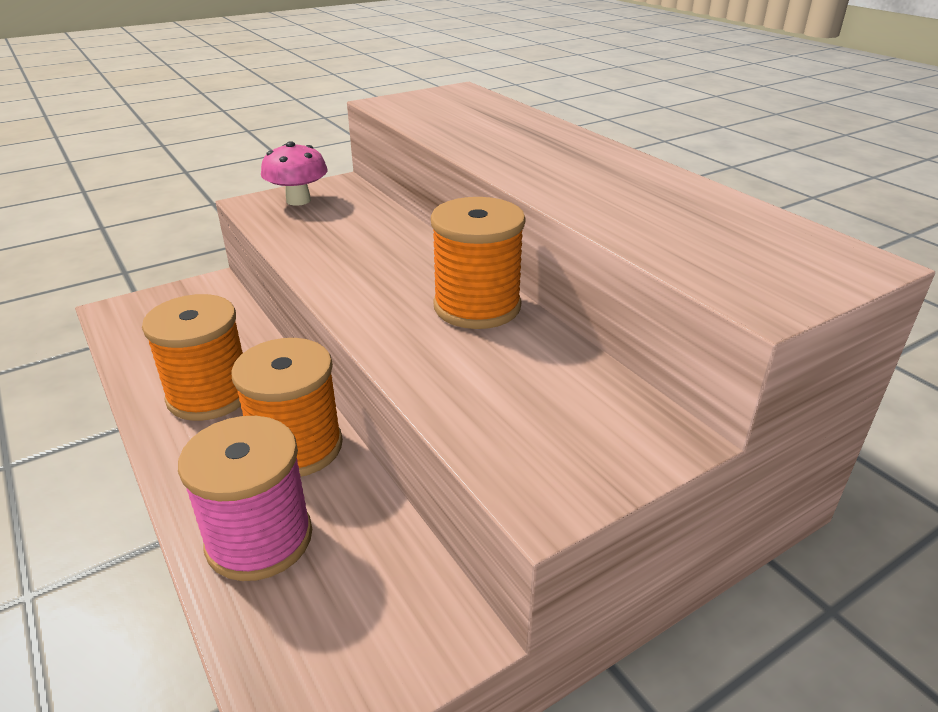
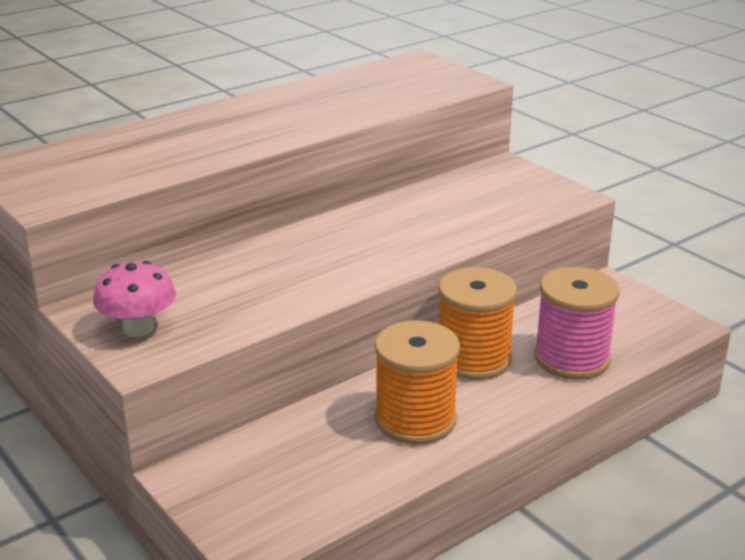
camera: 95 degrees left, 5 degrees down
(477, 306) = (374, 219): orange spool -> none

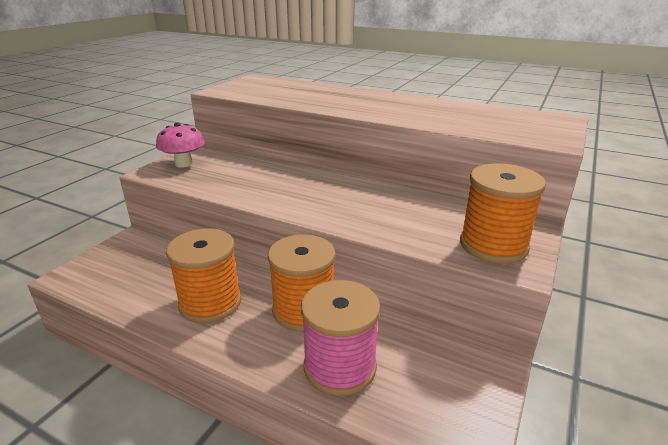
camera: 65 degrees right, 0 degrees up
(534, 194) = (493, 245): none -> orange spool

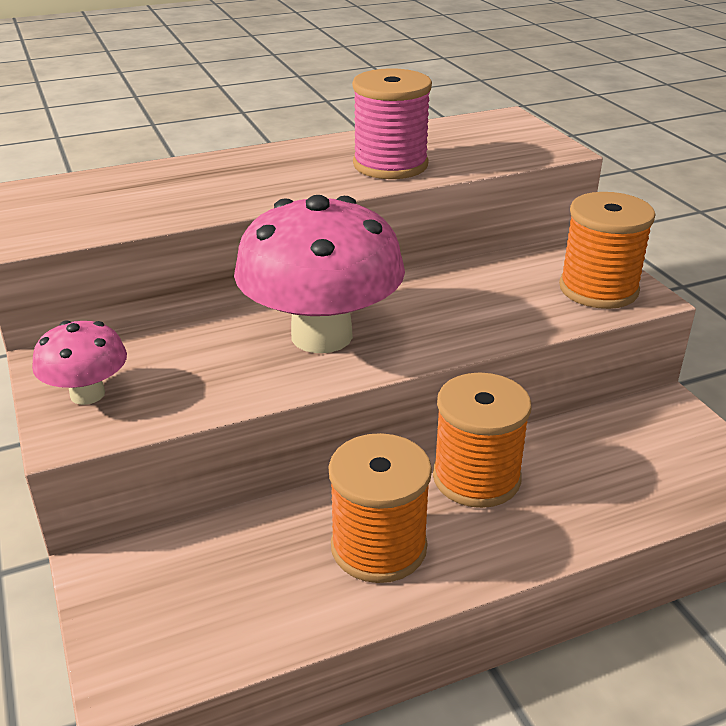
camera: 50 degrees left, 5 degrees up
(298, 188) = (321, 335): none -> pink mushroom
(339, 367) = (593, 498): pink spool -> pink spool (390, 165)

